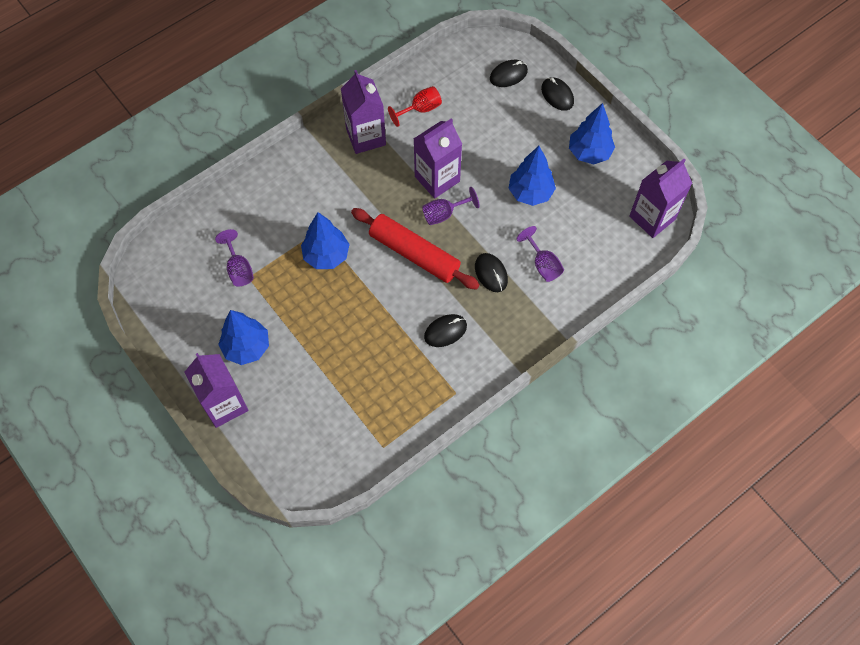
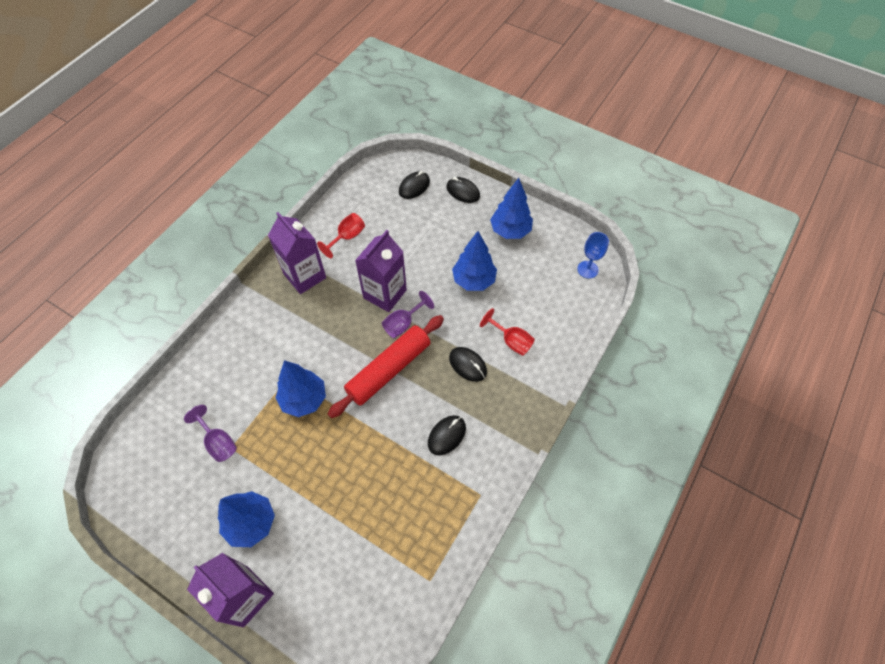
camera: 20 degrees left, 5 degrees down
(414, 254) = (389, 370): red rolling pin -> red rolling pin turned 60 degrees counterclockwise
(543, 264) = (511, 341): purple goblet -> red goblet
(652, 218) = (587, 269): purple carton -> blue goblet

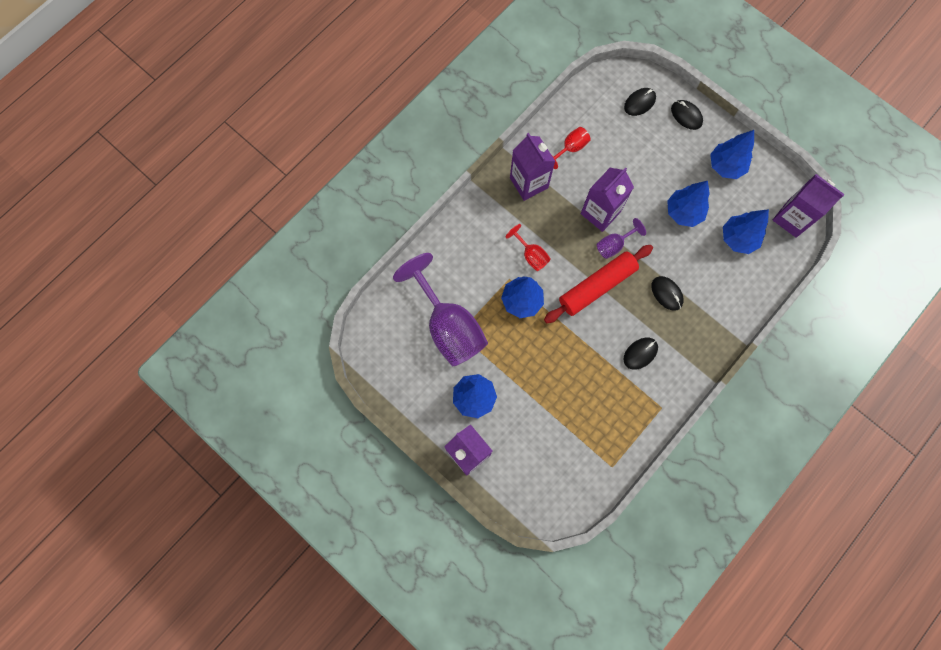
camera: 10 degrees right, 15 degrees up
(218, 442) = (449, 326): purple goblet -> purple goblet, size x2.21
(511, 341) = (709, 278): red goblet -> red goblet (531, 255)
(535, 297) = (738, 239): none -> blue tree
(587, 269) = (792, 218): blue goblet -> purple carton

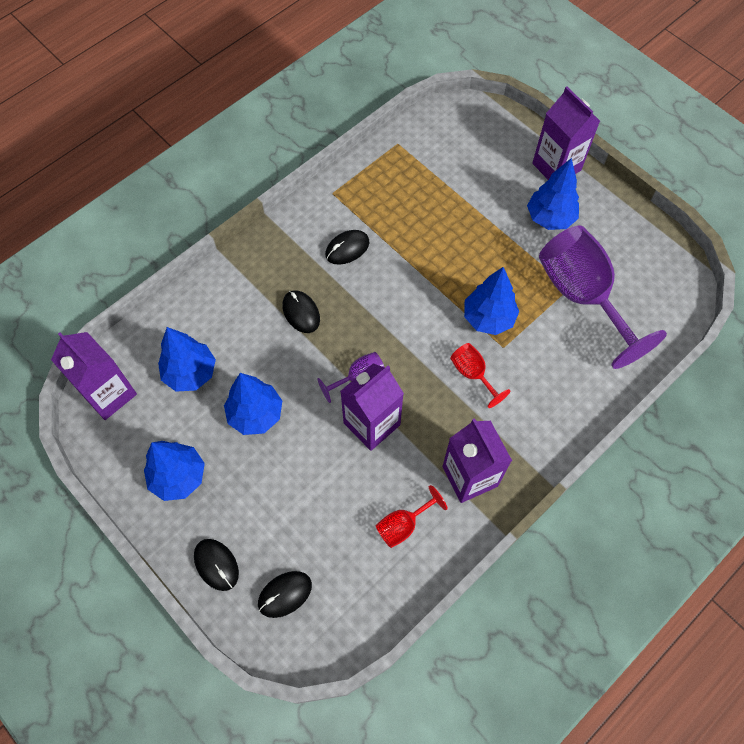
camera: 175 degrees left, 10 degrees down
(597, 286) = (389, 328): red rolling pin -> none

